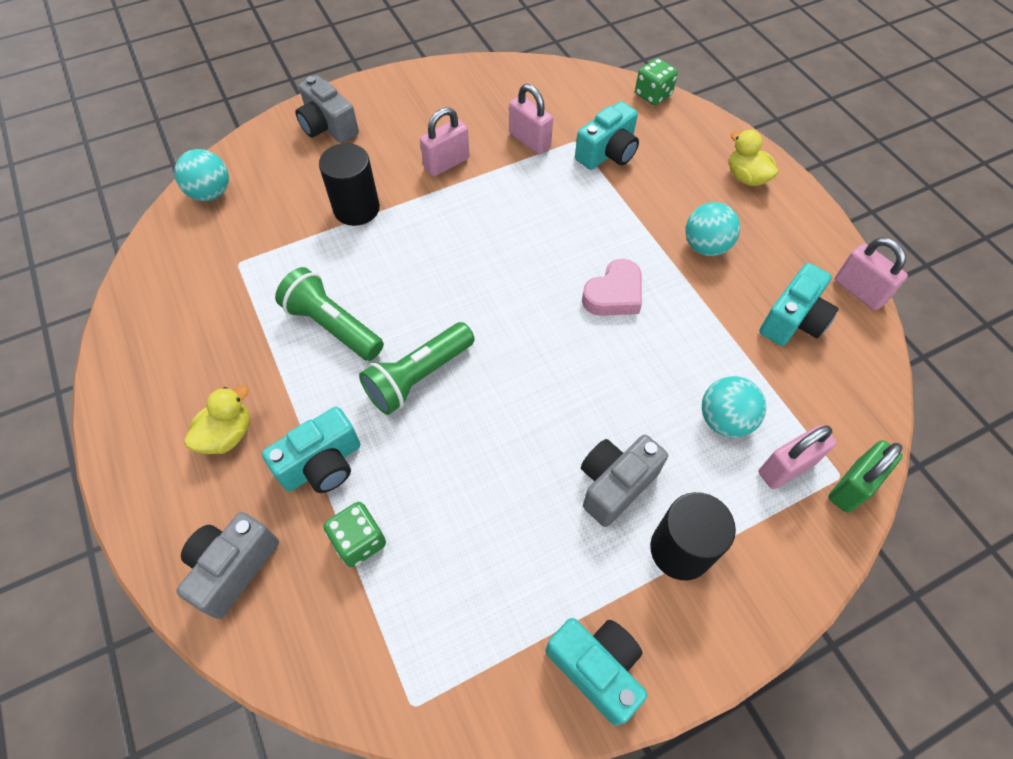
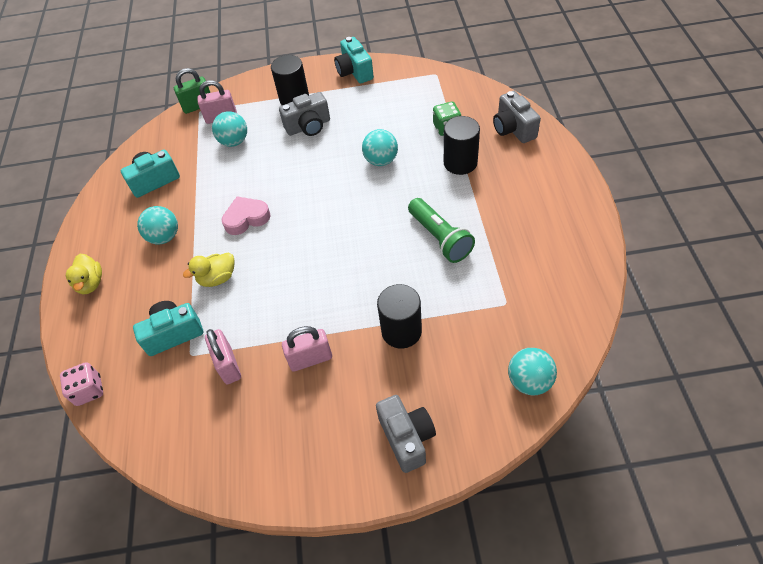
camera: 155 degrees left, 5 degrees down
(227, 435) = (515, 187): yellow duck -> yellow duck (217, 278)
(233, 567) = (513, 129): grey camera -> grey camera turned 105 degrees clockwise
(322, 464) = (460, 162): turquoise camera -> black cylinder
(418, 377) = (392, 195): green flashlight -> none
(457, 438) = (381, 160): none -> turquoise ball
(653, 95) = (89, 390): green dice -> pink dice
(859, 291) = (101, 188): pink padlock -> none

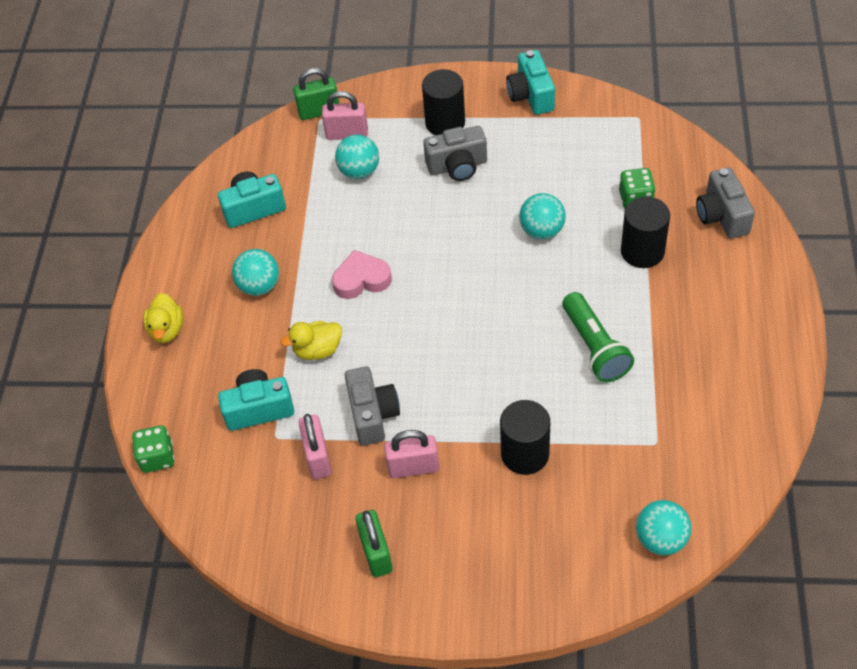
camera: 10 degrees right, 0 degrees up
(89, 390) = (157, 457): pink dice -> green dice
(289, 439) = (376, 553): none -> green padlock
(407, 438) = (507, 575): grey camera -> grey camera (372, 415)

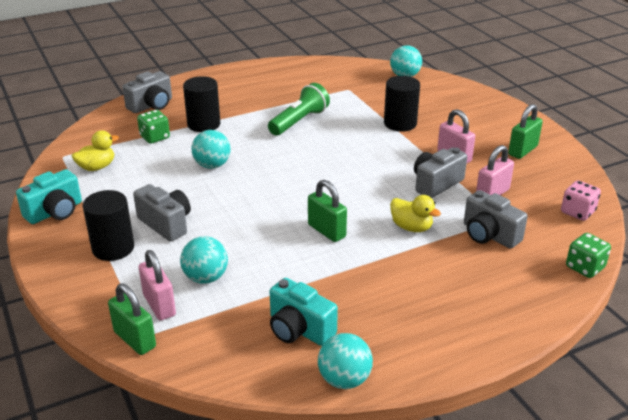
camera: 125 degrees left, 20 degrees down
(167, 329) = (479, 321): yellow duck -> yellow duck (97, 167)
(231, 518) = (577, 212): none -> pink dice
(259, 286) = (382, 284): turquoise ball -> turquoise ball (344, 379)
(259, 409) = (489, 235): turquoise camera -> grey camera
(361, 279) = (326, 231): pink heart -> green padlock

